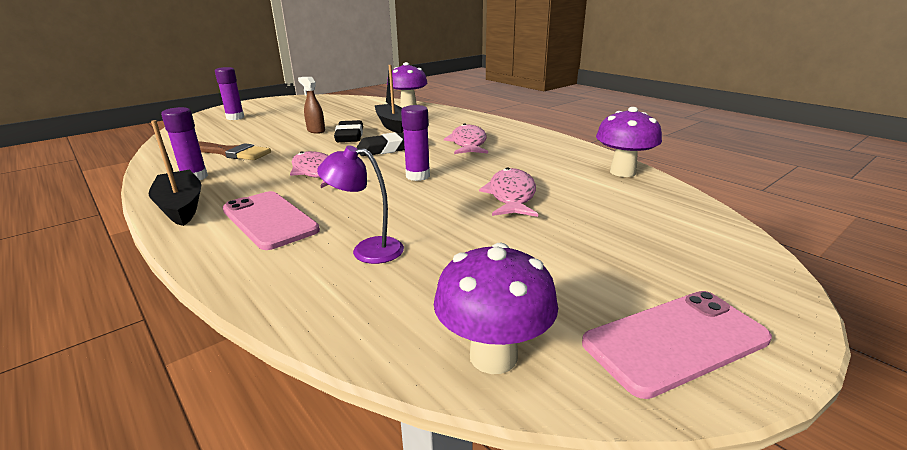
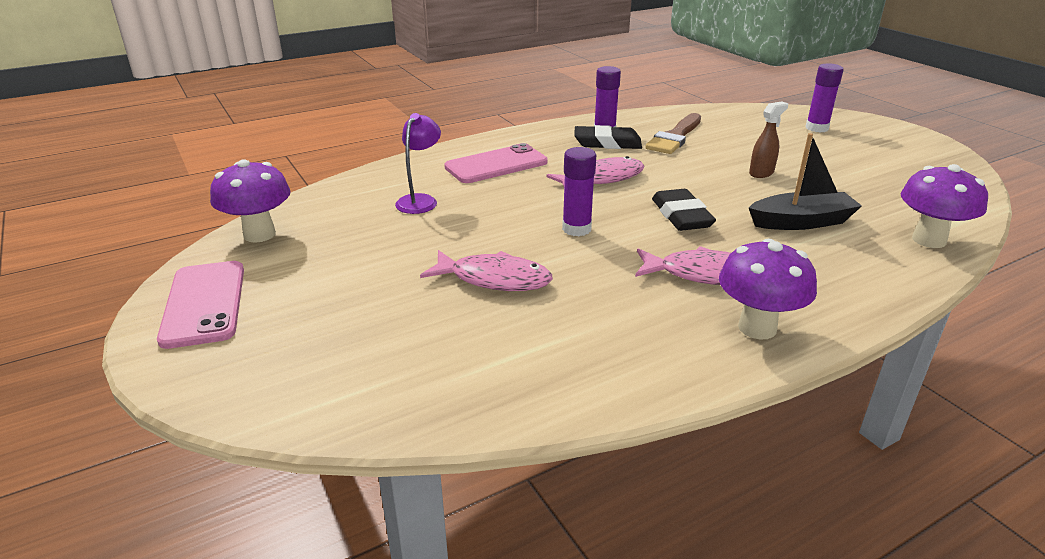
camera: 100 degrees right, 5 degrees up
(181, 206) = (539, 134): black boat -> none
(350, 136) = (739, 193): black eraser -> black eraser (607, 143)
(622, 172) = (541, 393): purple mushroom -> purple mushroom (757, 328)

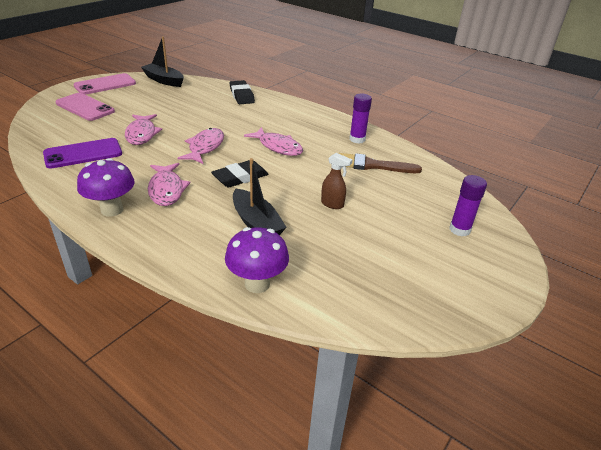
camera: 65 degrees right, 5 degrees up
(259, 234) = (164, 80): purple mushroom -> black boat
(420, 200) = (216, 104): purple lamp -> none
(496, 165) = (274, 115): pink phone -> pink phone (85, 107)
(543, 348) = (83, 154): none -> purple phone
(576, 229) = (205, 147): purple glue stick -> pink fish
(607, 143) = (337, 142): black eraser -> black eraser (241, 95)

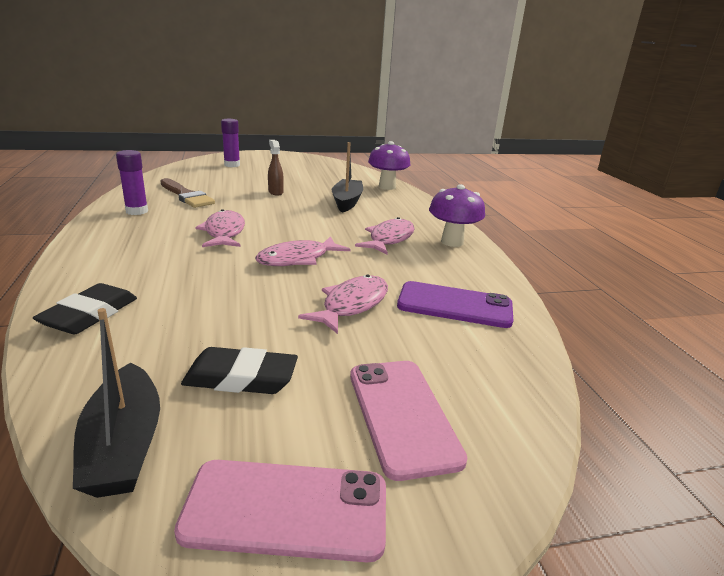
camera: 140 degrees left, 10 degrees down
(240, 177) = (310, 225): black eraser -> black eraser (241, 378)

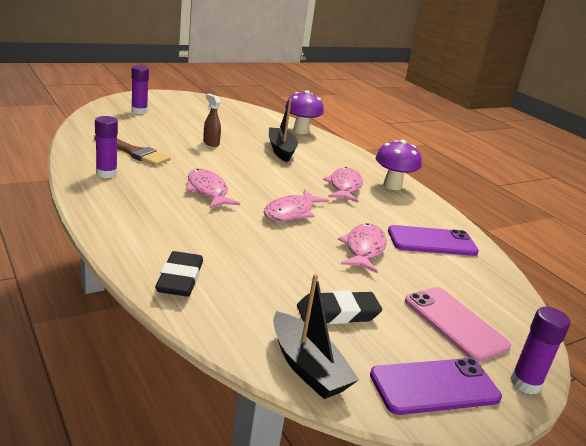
camera: 20 degrees left, 0 degrees up
(286, 509) = (434, 386): pink phone -> purple phone
(451, 533) = (525, 383): none -> purple glue stick

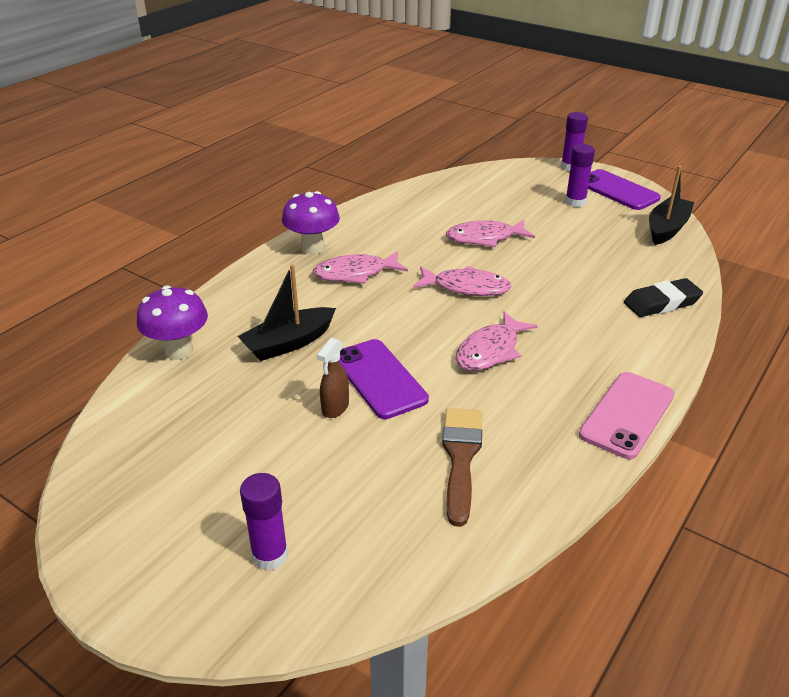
camera: 110 degrees left, 10 degrees up
(106, 173) = (554, 442): purple glue stick -> purple glue stick (575, 202)
(337, 313) = (596, 230): black eraser -> none
(432, 241) = (423, 212): purple phone -> purple phone (379, 379)
(455, 323) = (540, 191): pink phone -> pink phone (627, 415)

